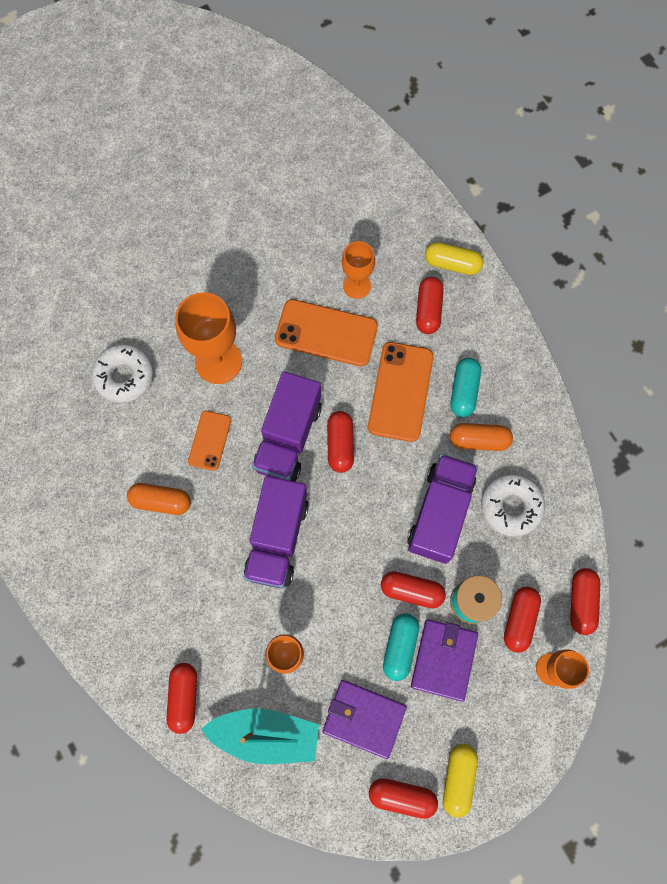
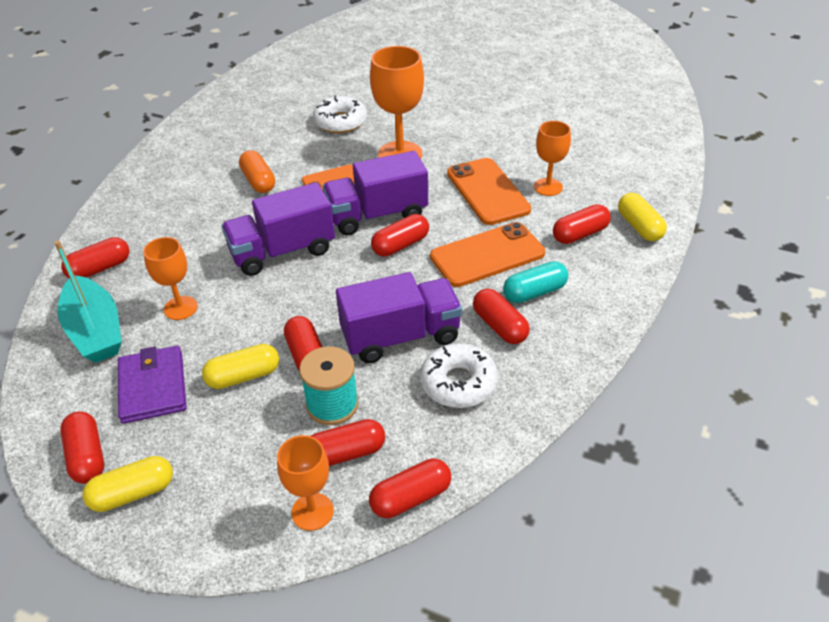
camera: 55 degrees right, 30 degrees down
(400, 647) = (243, 376): turquoise capsule -> yellow capsule
(444, 659) = (255, 415): purple wallet -> none
(479, 440) = (499, 326): orange capsule -> red capsule

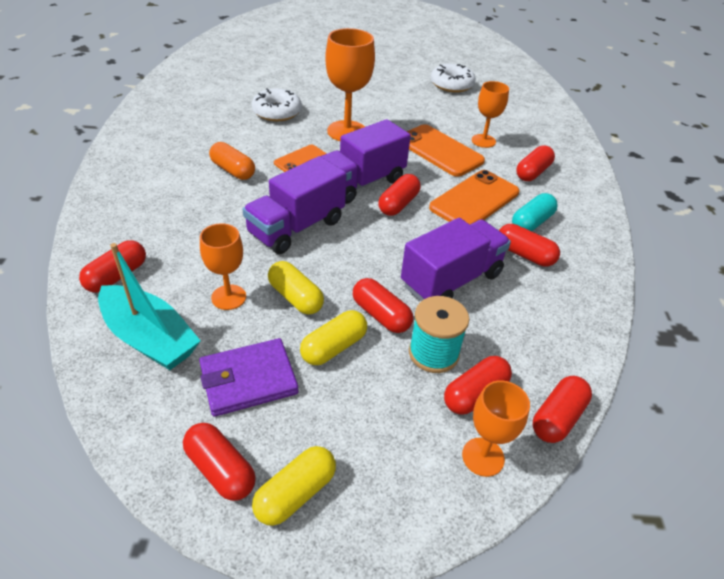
camera: 25 degrees left, 0 degrees up
(153, 387) = (248, 379): purple wallet -> purple wallet turned 75 degrees counterclockwise
(458, 383) = (526, 308): white donut -> white donut (451, 84)
(639, 227) = (570, 160): yellow capsule -> yellow capsule (295, 297)

